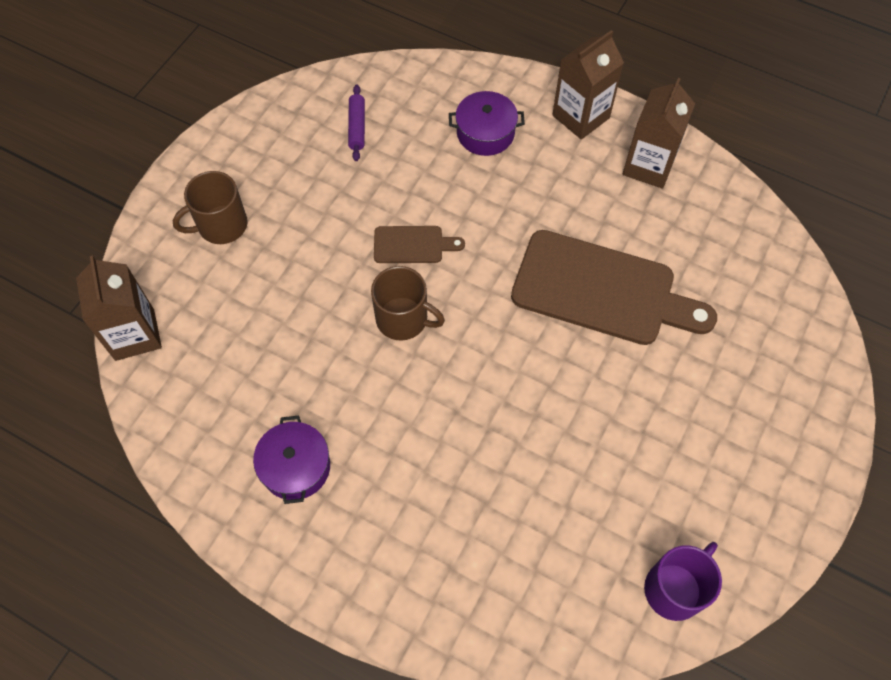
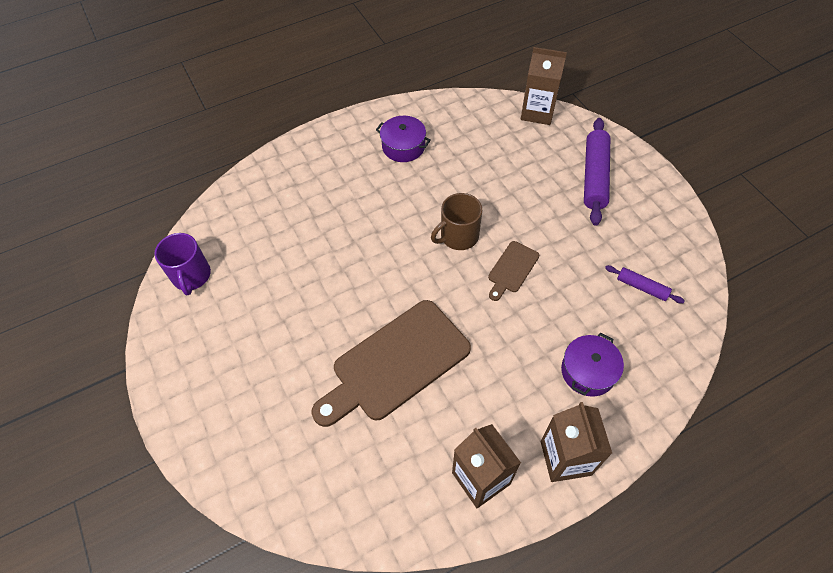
camera: 125 degrees right, 5 degrees down
(221, 225) = (594, 176): brown mug -> purple rolling pin

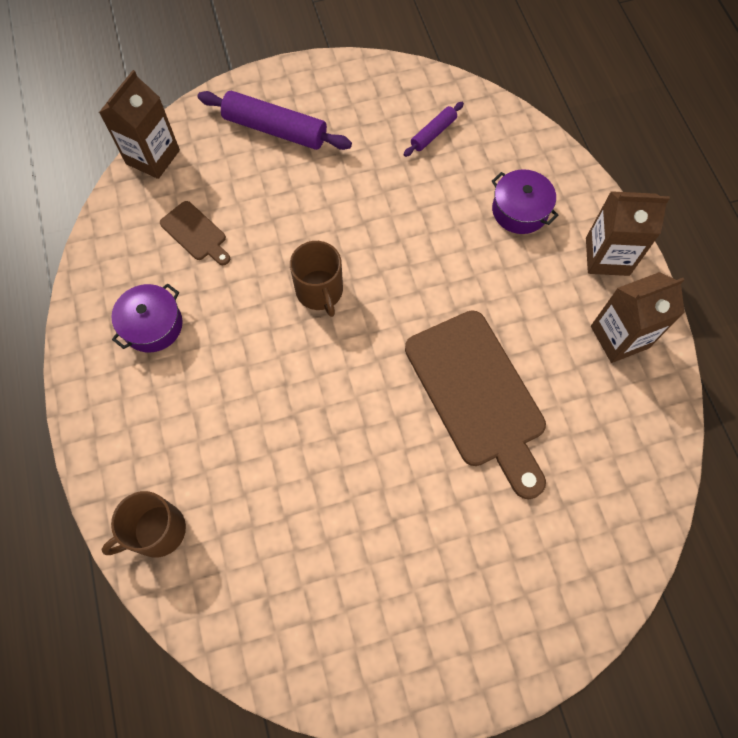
camera: 80 degrees left, 10 degrees up
(191, 276) = (293, 646): purple mug -> none
(261, 186) = (157, 531): none -> brown mug
(512, 269) = (381, 246): brown cutting board -> brown cutting board (195, 233)

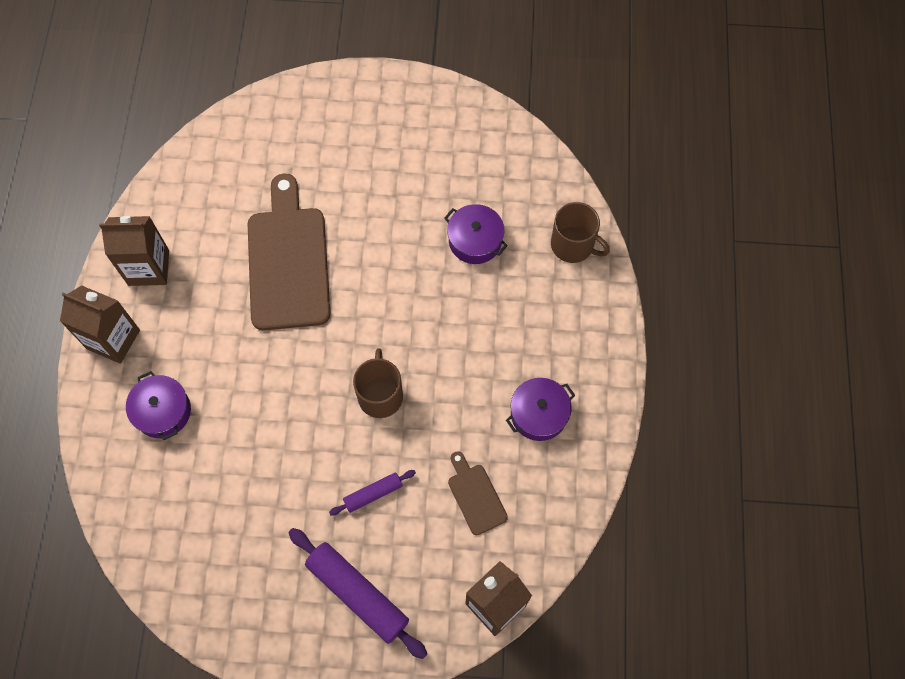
camera: 160 degrees left, 0 degrees up
(157, 531) = (573, 245): brown mug -> brown mug turned 45 degrees clockwise
(277, 494) = (475, 241): none -> purple pot
(433, 133) = (199, 528): purple rolling pin -> purple rolling pin (373, 494)

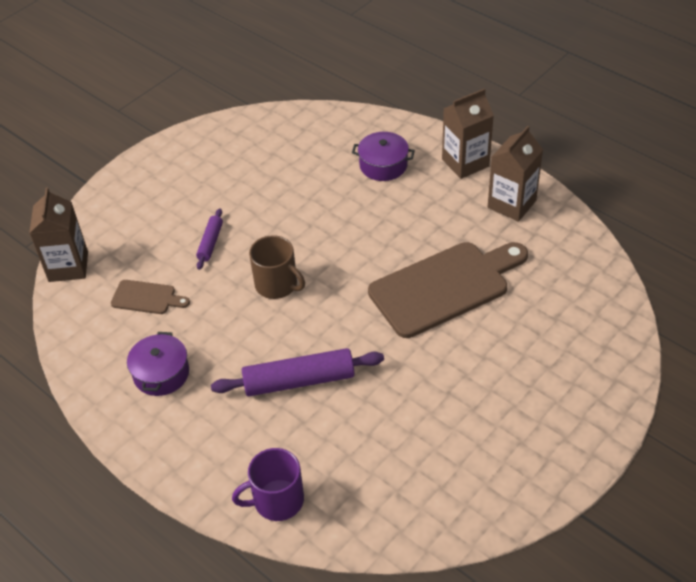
camera: 130 degrees right, 20 degrees down
(288, 261) = (445, 287): brown cutting board -> brown cutting board turned 60 degrees counterclockwise
(358, 594) = (156, 202): purple rolling pin -> purple rolling pin (299, 381)
(475, 241) = (350, 425): purple pot -> none
(573, 245) = (277, 500): brown mug -> purple mug

